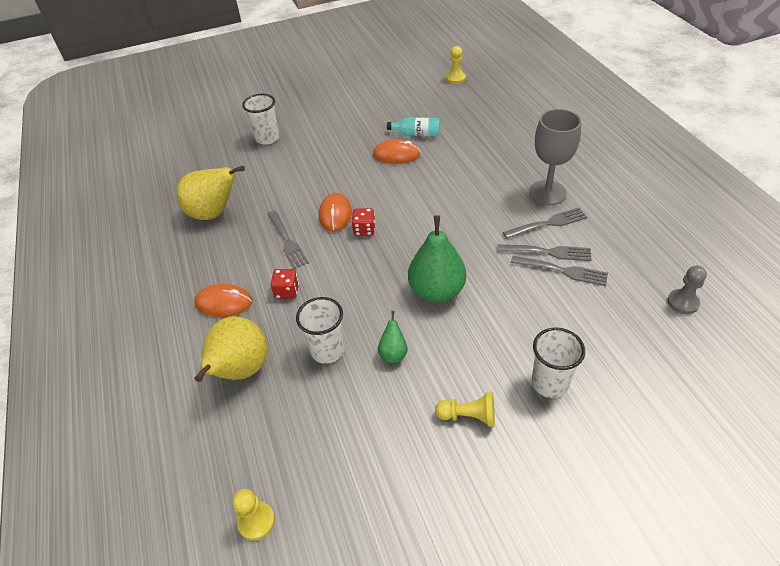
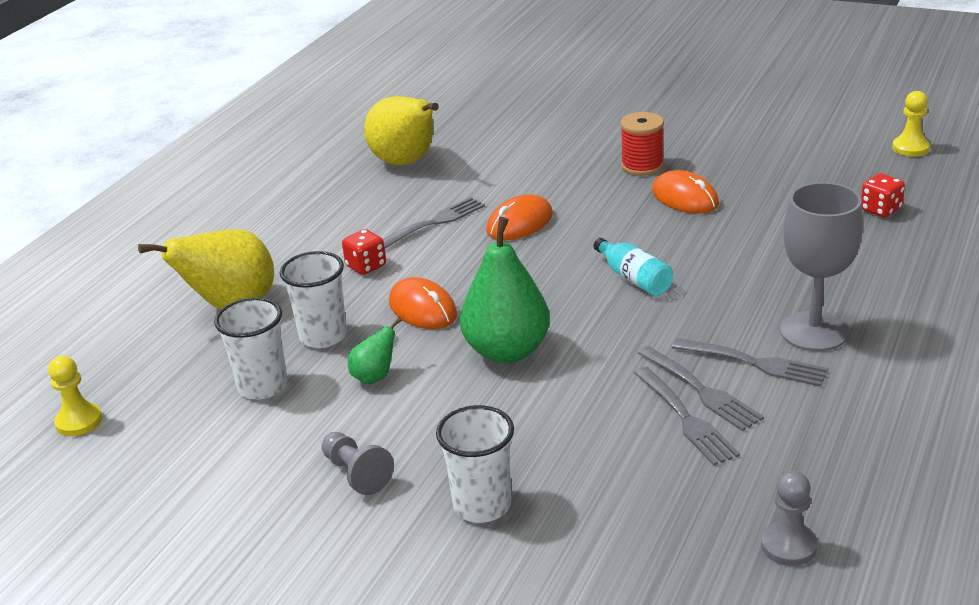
camera: 45 degrees right, 15 degrees down
(224, 303) = (300, 244): orange mouse -> orange mouse (423, 309)
(267, 138) = (565, 116): white cup -> white cup (262, 386)
(287, 241) = (434, 223): grey fork -> grey fork turned 150 degrees counterclockwise
(350, 148) = (642, 166): none -> red spool
(364, 230) = (526, 253): red dice -> red dice (880, 210)
(416, 134) = (747, 187): turquoise bottle -> turquoise bottle (634, 278)
(468, 416) = (356, 473): yellow pawn -> grey pawn

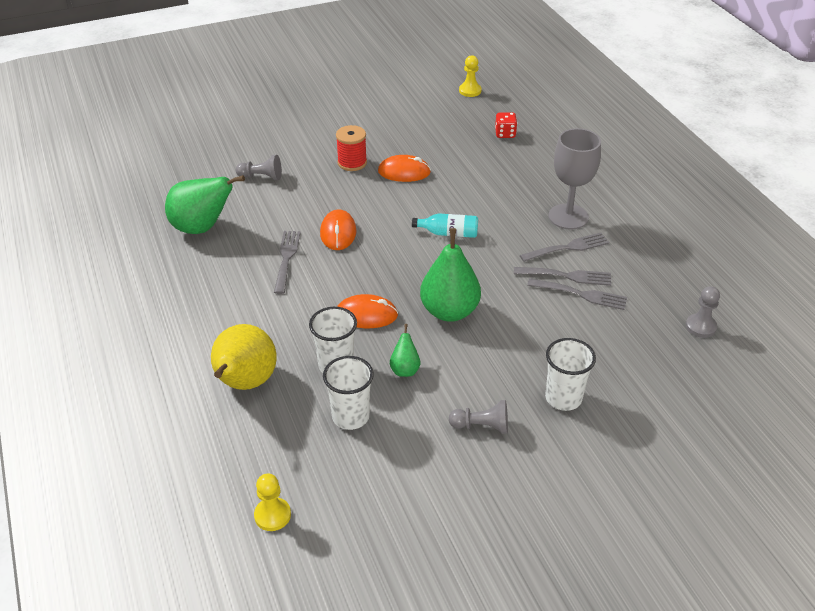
camera: 50 degrees left, 10 degrees up
(366, 266) = (289, 308): red dice -> none
(406, 163) = (202, 228): yellow pear -> green pear
(530, 142) = (261, 177): none -> grey pawn

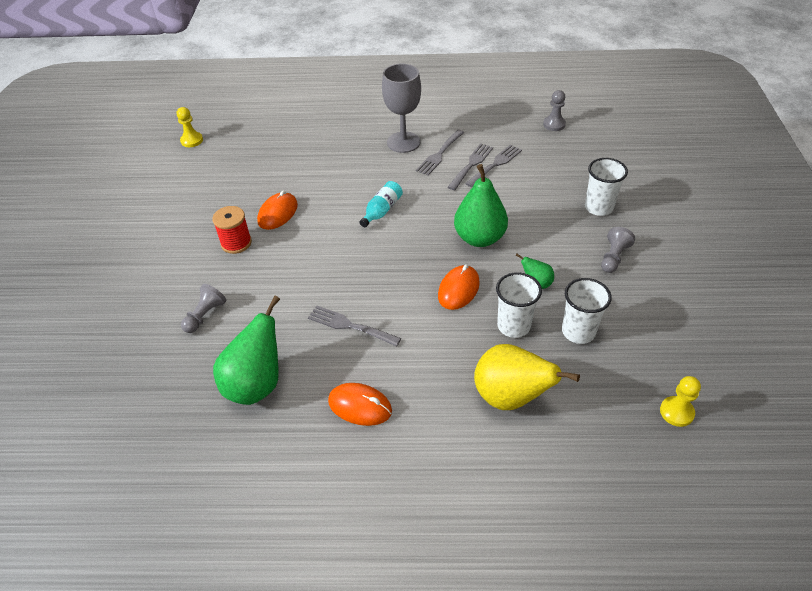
camera: 65 degrees left, 5 degrees up
(338, 232) = (335, 279): orange mouse -> orange mouse (360, 406)
(505, 134) = (272, 140): red dice -> none
(568, 248) = (439, 154): grey fork -> grey fork turned 150 degrees counterclockwise

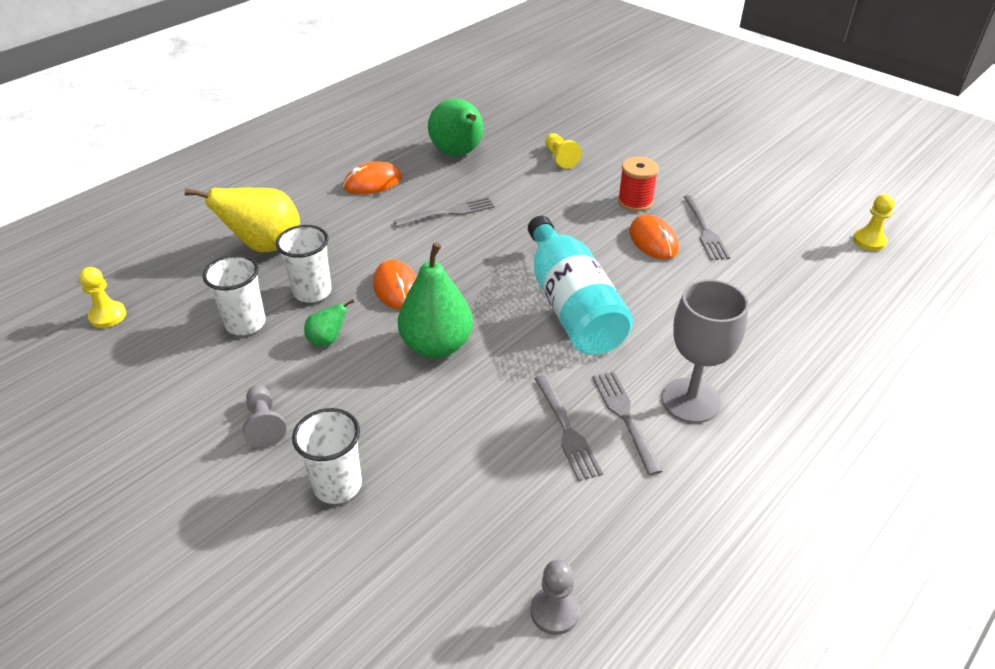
camera: 130 degrees right, 5 degrees down
(205, 315) = (560, 158): grey pawn -> yellow pawn
(382, 210) = (571, 305): turquoise bottle -> turquoise bottle, size x2.17
(495, 165) = (539, 454): grey fork -> grey fork (705, 230)

